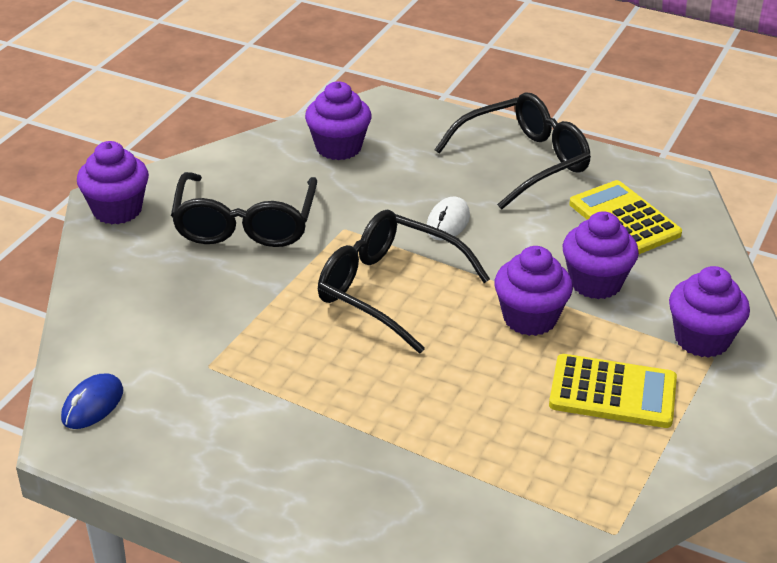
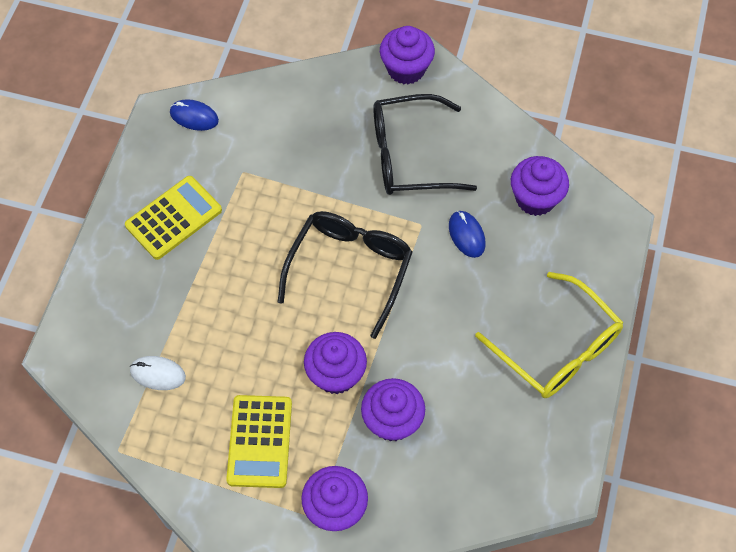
camera: 80 degrees right, 25 degrees up
(369, 198) = (466, 235): none -> blue mouse
(448, 222) = (448, 298): white mouse -> white mouse (158, 374)
(522, 162) = (556, 347): black glasses -> yellow glasses
(624, 219) = (489, 439): yellow calculator -> yellow calculator (174, 218)

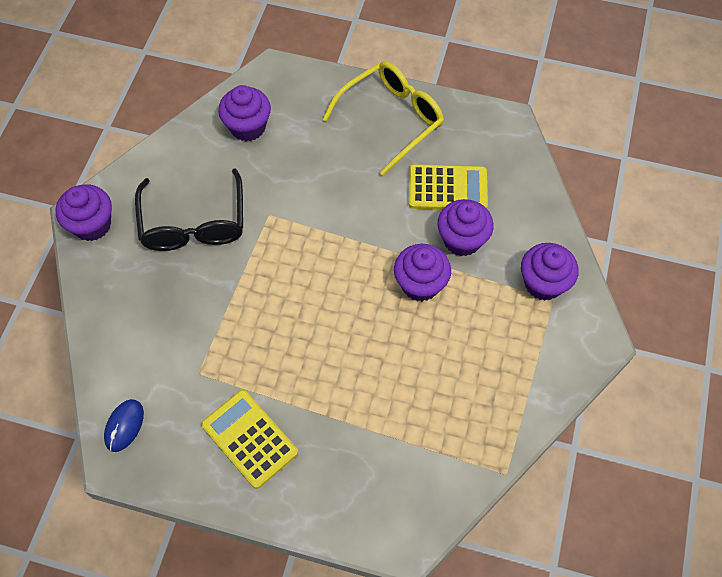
camera: 90 degrees left, 0 degrees up
(158, 374) = (425, 441): white mouse -> none
(259, 441) = (488, 346): yellow calculator -> yellow calculator (447, 188)
(349, 270) = (315, 274): black glasses -> none
(466, 235) = (282, 179): blue mouse -> none

